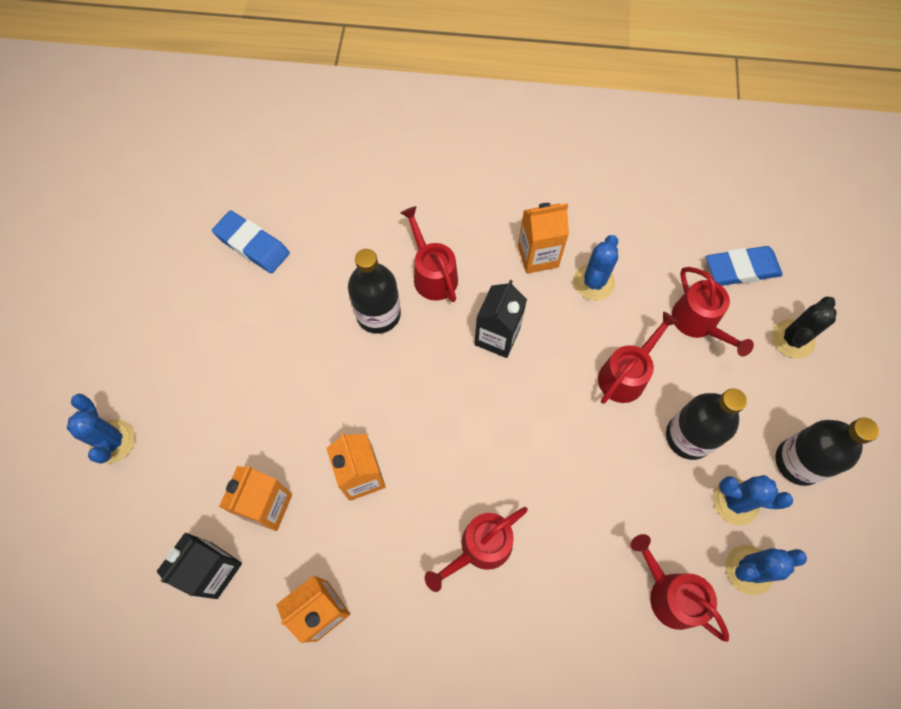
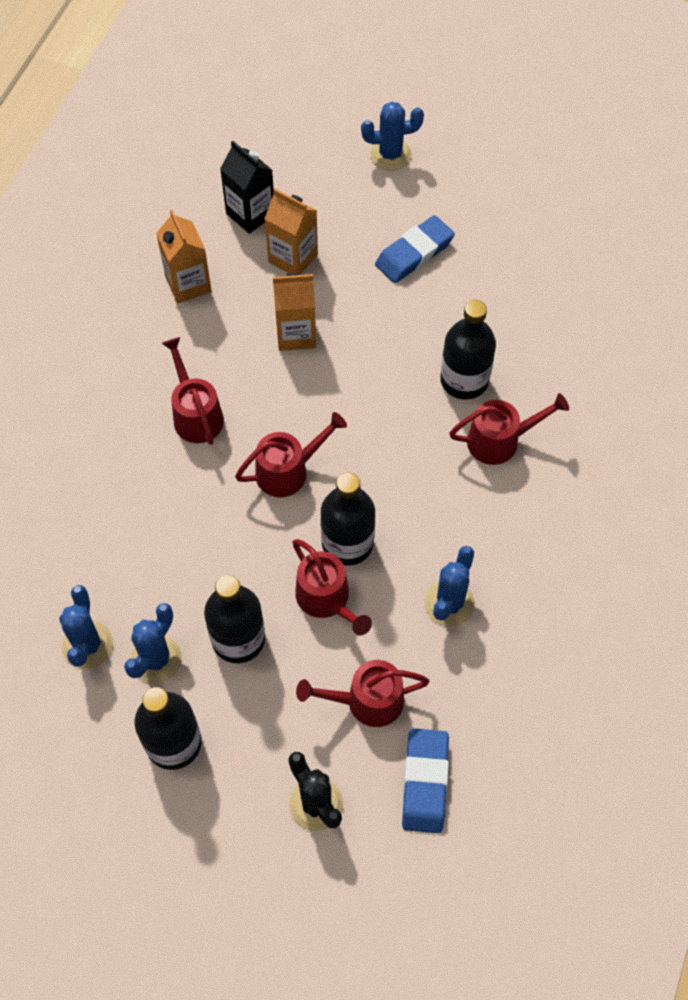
camera: 105 degrees right, 5 degrees down
(252, 245) = (576, 283): blue eraser -> blue eraser (414, 253)
(497, 336) = (408, 485): black carton -> none
(538, 256) = (498, 553): orange carton -> none
(569, 371) = (347, 543): none -> black bottle
(594, 282) = (449, 603): blue cactus -> blue cactus turned 75 degrees clockwise
(669, 594) = (94, 563): red watering can -> red watering can (288, 470)

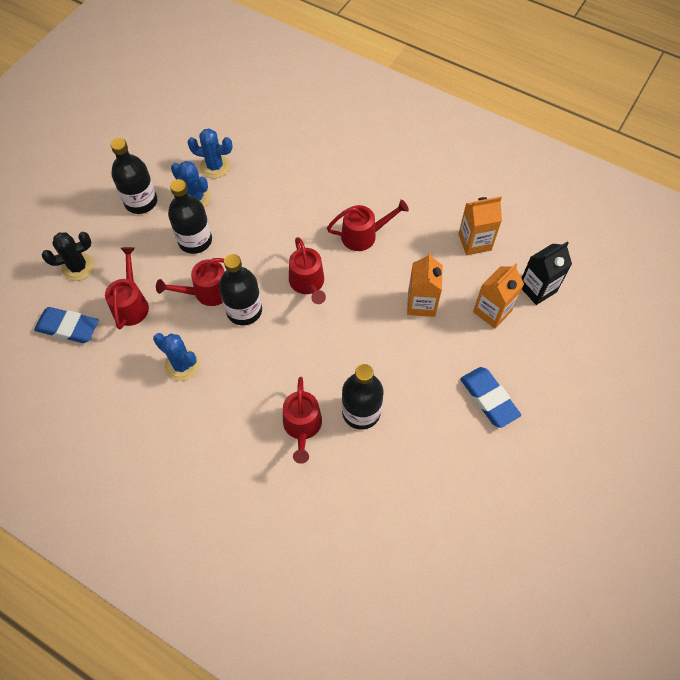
camera: 100 degrees right, 0 degrees up
(390, 155) = (596, 399): blue cactus -> none

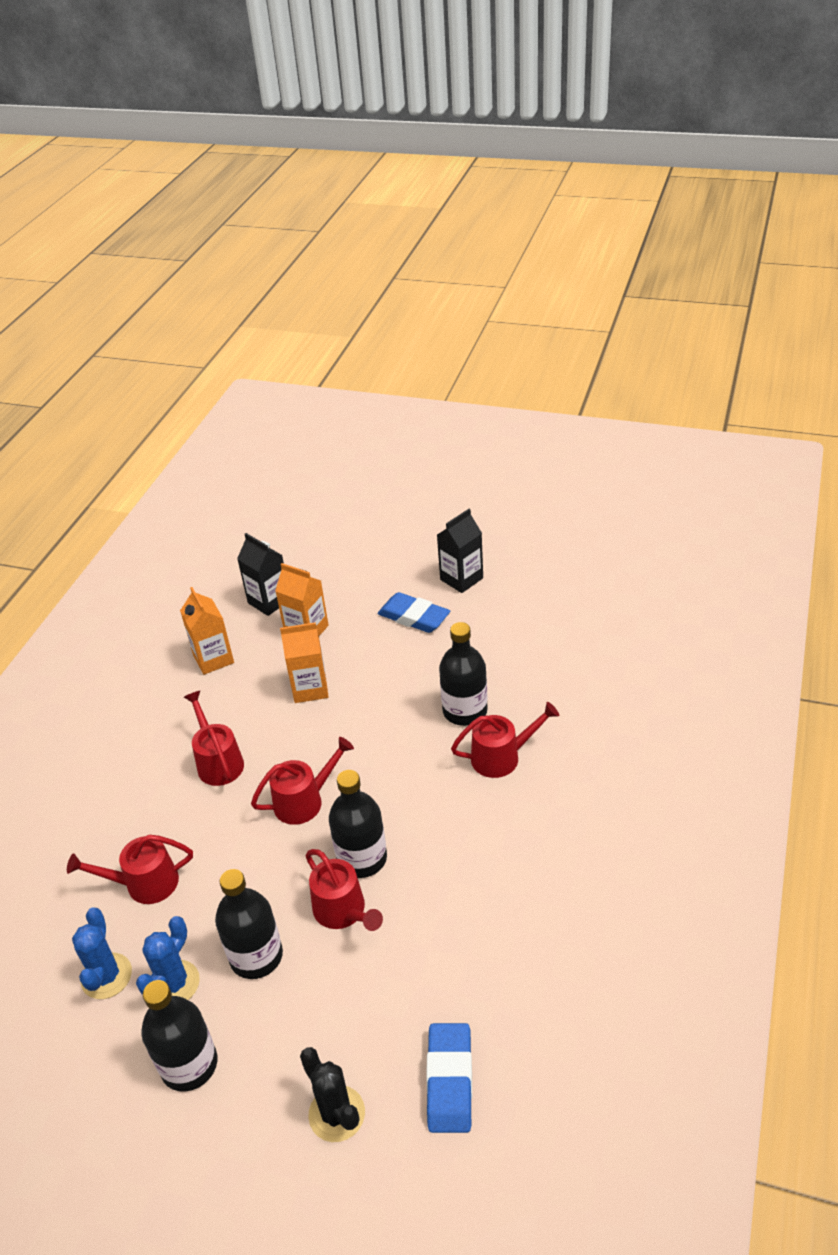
camera: 100 degrees left, 20 degrees down
(131, 304) = (386, 1004): red watering can -> red watering can (144, 884)
(182, 365) = (463, 904): blue cactus -> none
(489, 399) = (414, 617): blue eraser -> blue eraser turned 75 degrees clockwise
(534, 453) = (461, 579): none -> black carton

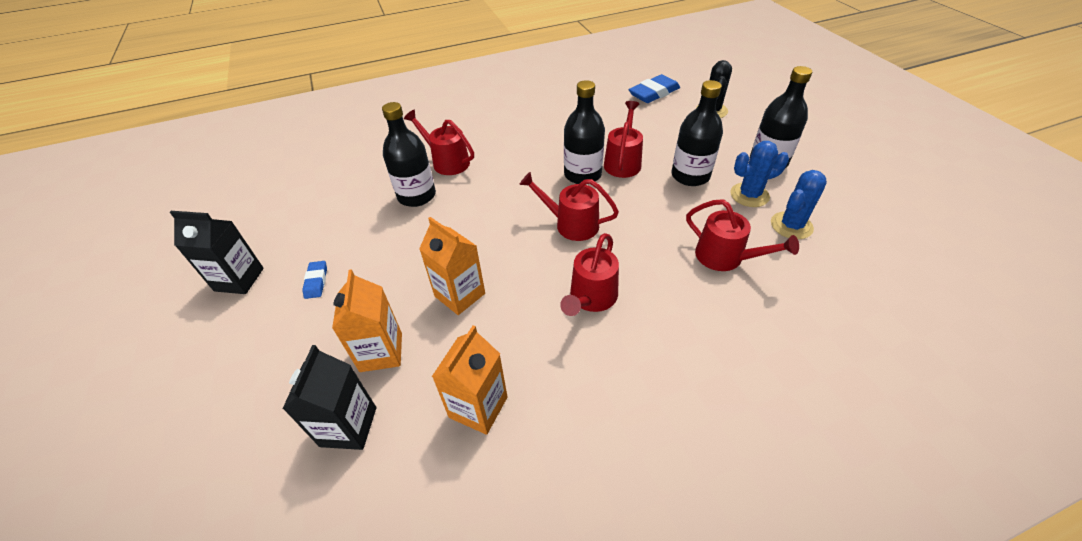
camera: 130 degrees left, 5 degrees up
(414, 617) = (316, 281): blue eraser -> blue eraser, size x0.54

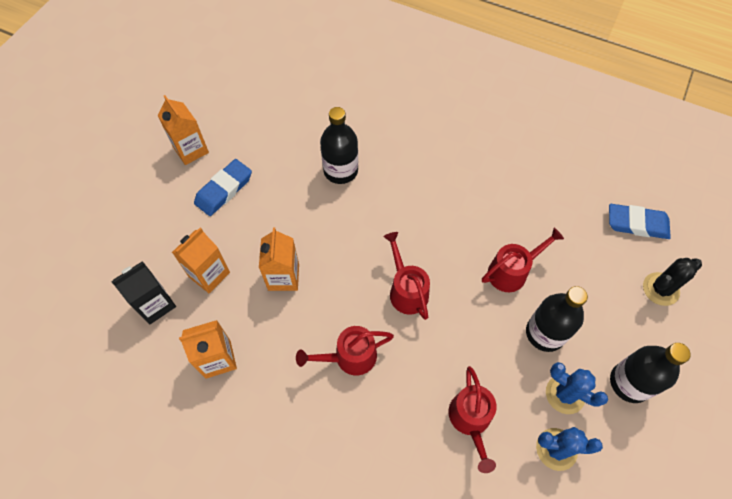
camera: 45 degrees right, 15 degrees up
(239, 279) = (191, 150): black carton -> orange carton
(316, 281) = (224, 190): blue eraser -> blue eraser, size x1.86
(447, 162) = (391, 155): red watering can -> none
(582, 174) = (467, 255): black bottle -> none

